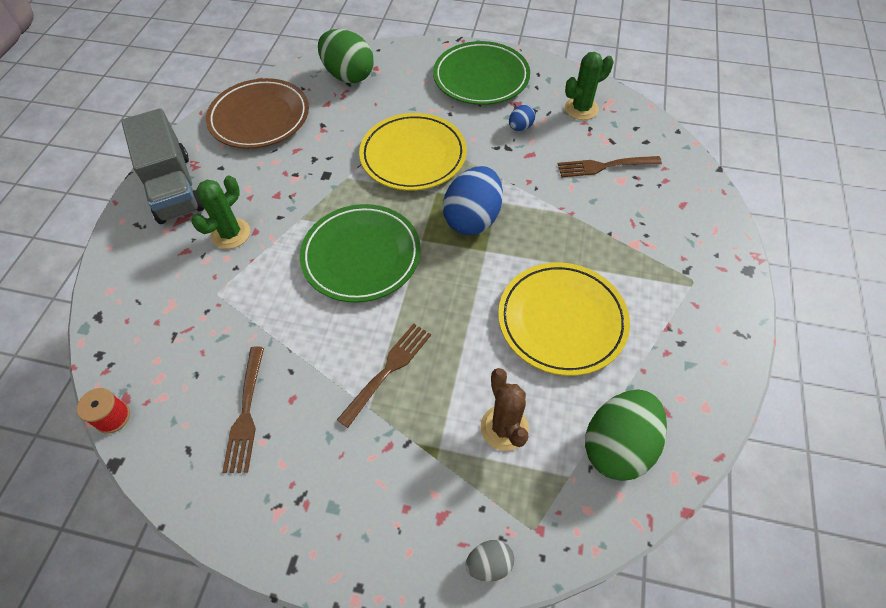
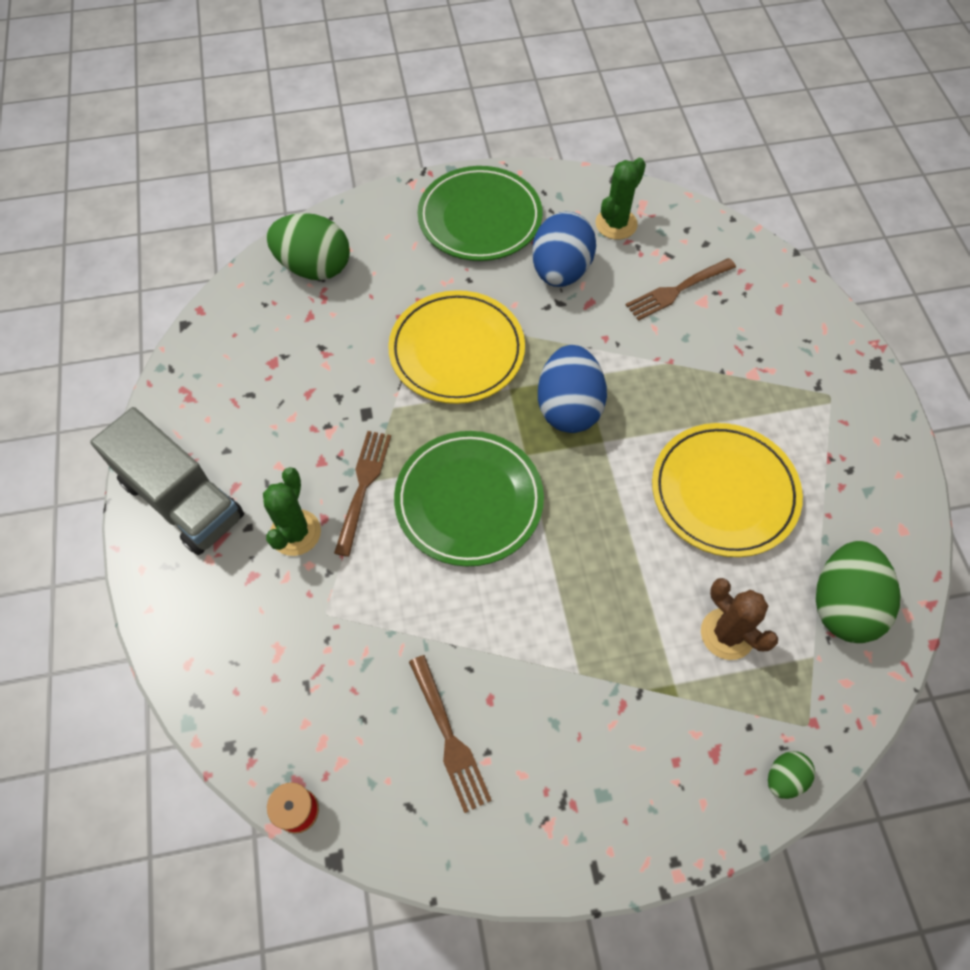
camera: 25 degrees left, 5 degrees up
(259, 118) = (234, 364): brown plate -> none
(387, 371) = (575, 624): brown fork -> brown fork (363, 488)
(489, 563) = (784, 778): grey egg -> green egg
(520, 127) = (560, 271): blue egg -> blue egg, size x2.10

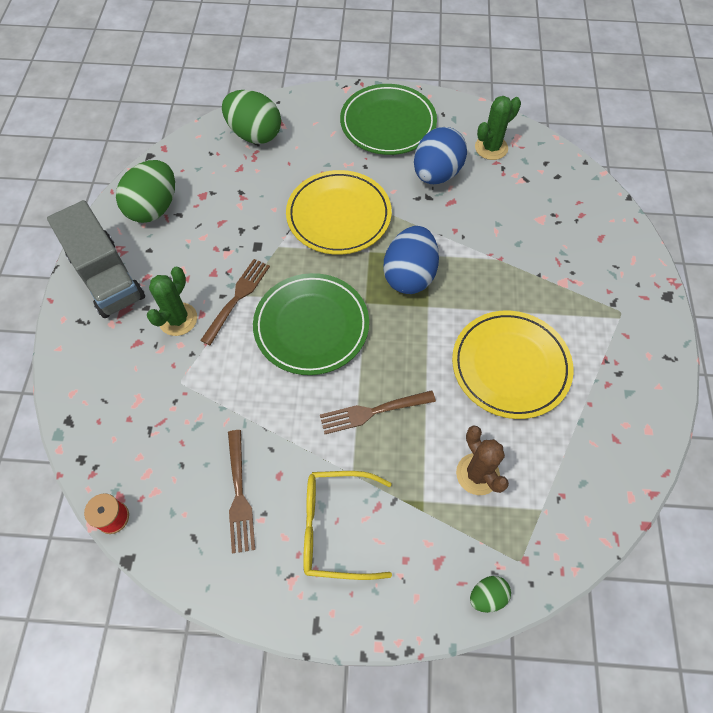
camera: 15 degrees right, 0 degrees up
(582, 745) = (336, 527): none -> yellow glasses
(678, 290) = (524, 206): brown fork -> brown fork (373, 411)
(842, 605) = (578, 475): green egg -> green egg (154, 208)

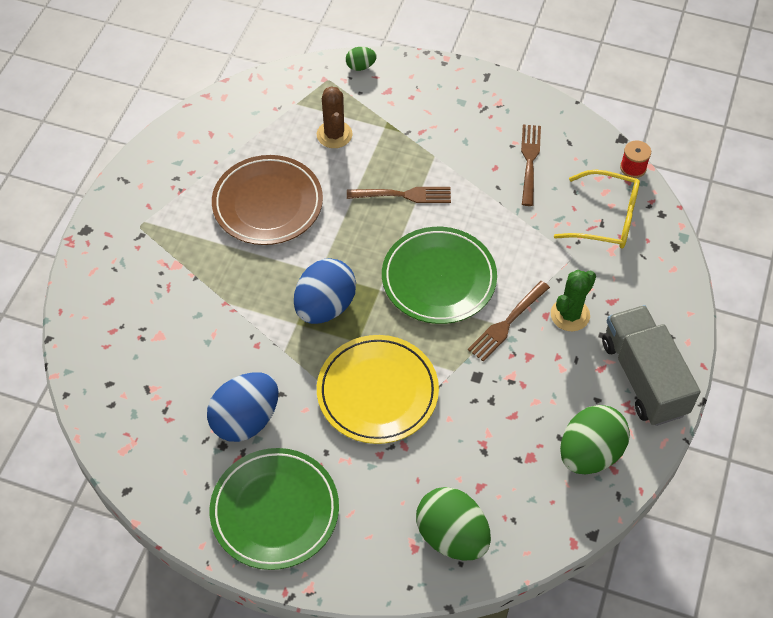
camera: 165 degrees left, 5 degrees down
(336, 527) = (457, 125): yellow glasses -> yellow glasses (605, 218)
(491, 148) = (164, 441): green cactus -> none
(510, 366) = (268, 203): yellow plate -> brown plate

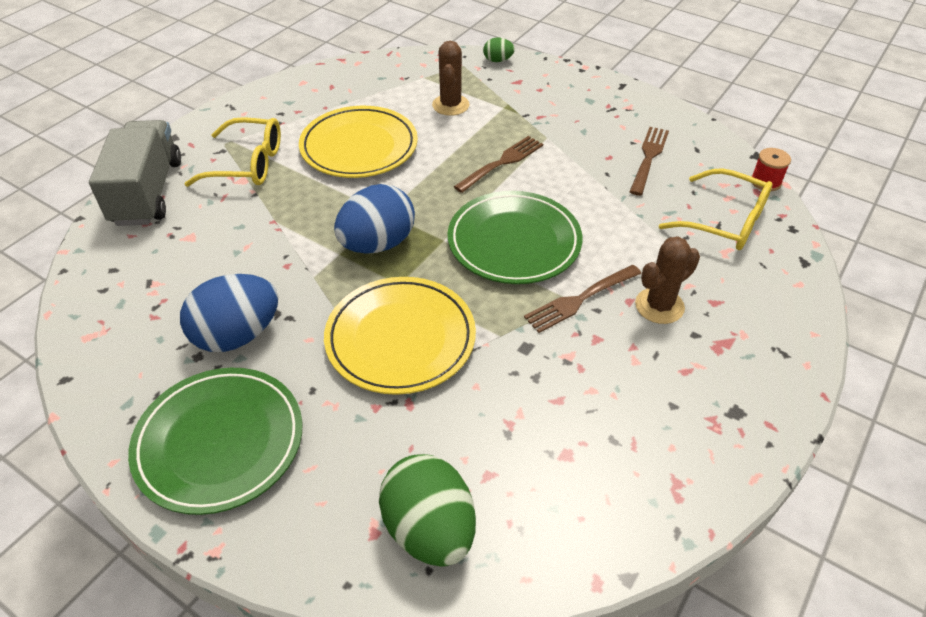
camera: 15 degrees right, 10 degrees down
(172, 246) = (247, 164): none -> yellow glasses
(268, 203) = (359, 147): brown plate -> yellow plate
(403, 195) = (501, 163): brown fork -> brown fork turned 60 degrees counterclockwise
(570, 315) = (659, 306): green cactus -> brown cactus
(589, 453) = (648, 467): green egg -> none
(643, 377) = (741, 392): grey truck -> grey truck (148, 192)

